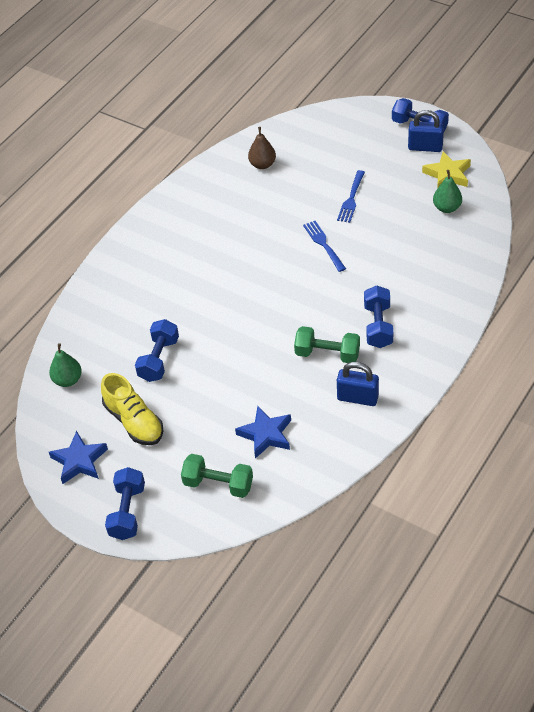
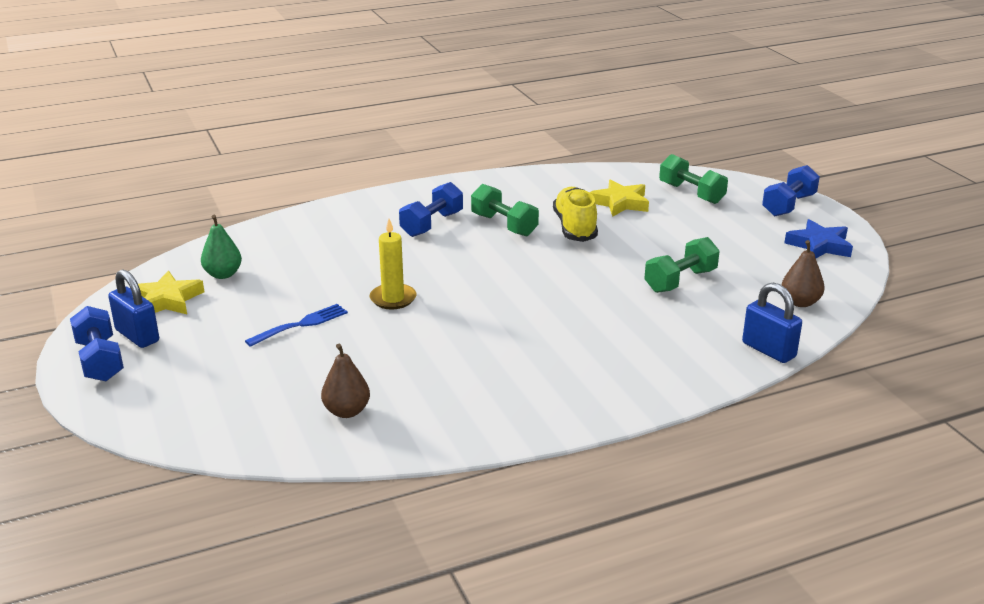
camera: 150 degrees left, 20 degrees down
(68, 380) = (800, 302): green pear -> brown pear
(134, 421) = (743, 250): yellow shoe -> yellow shoe (575, 227)
(159, 359) = (680, 281): blue dumbbell -> green dumbbell
(266, 434) = (620, 203): blue star -> yellow star
(323, 244) = (393, 299): blue fork -> yellow candle
(357, 398) = (513, 194): blue padlock -> blue padlock (768, 350)

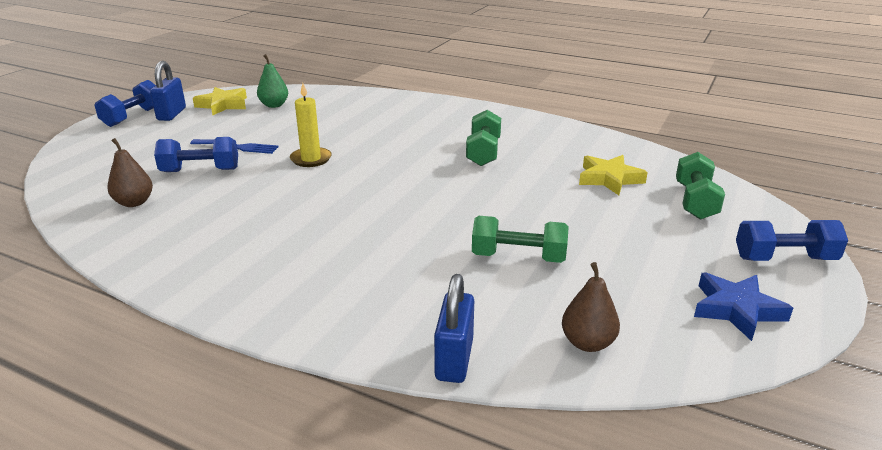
camera: 50 degrees right, 0 degrees up
(432, 224) = (439, 131): blue dumbbell -> blue dumbbell (200, 170)
(575, 227) = (530, 177): yellow shoe -> none

